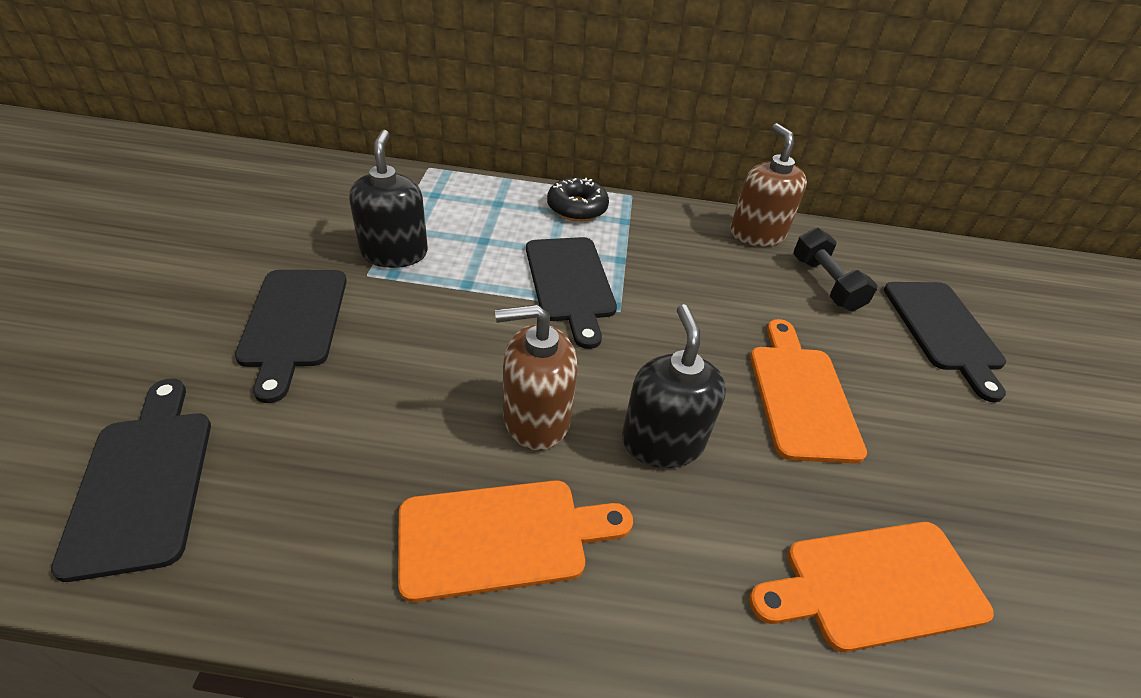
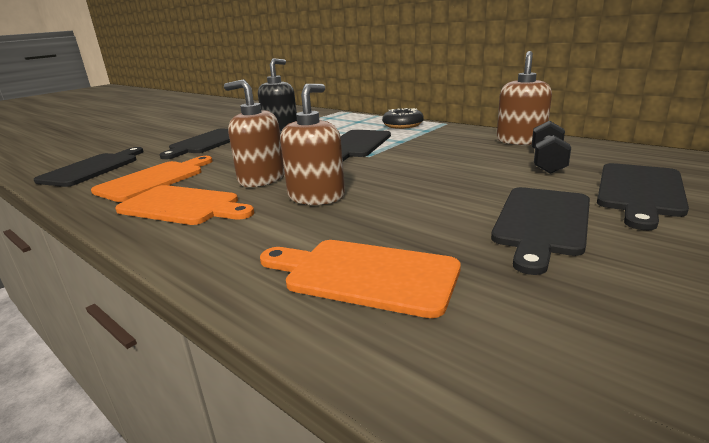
camera: 40 degrees right, 20 degrees down
(662, 441) = (316, 196): black soap dispenser -> brown soap dispenser
(801, 395) = (444, 197): orange cutting board -> orange cutting board (154, 180)
(923, 418) = (541, 223): none -> black cutting board

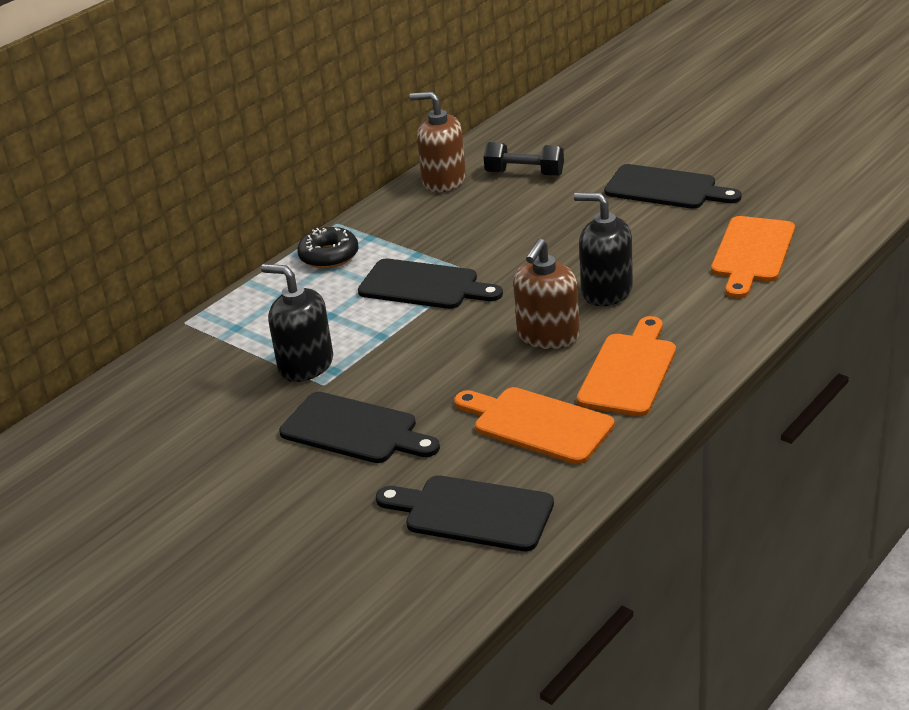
camera: 90 degrees left, 10 degrees up
(316, 196) = (606, 291): brown soap dispenser -> black soap dispenser
(639, 192) = (606, 147): black cutting board -> none

